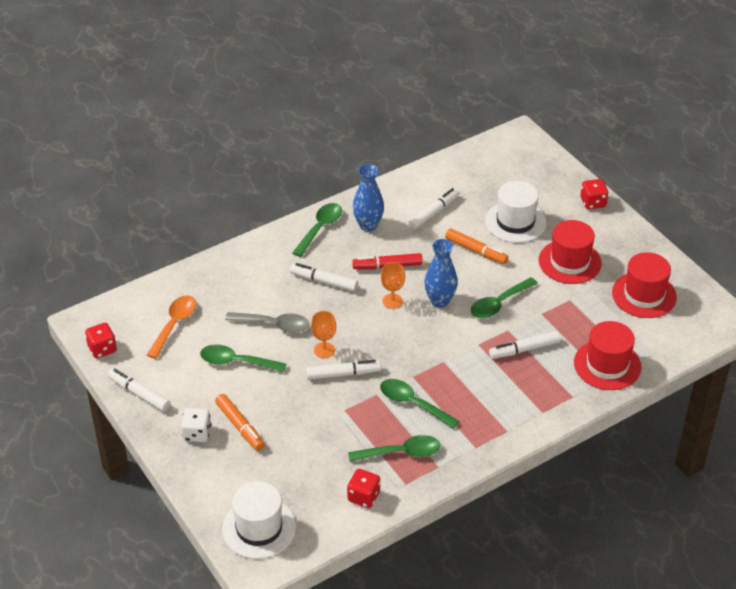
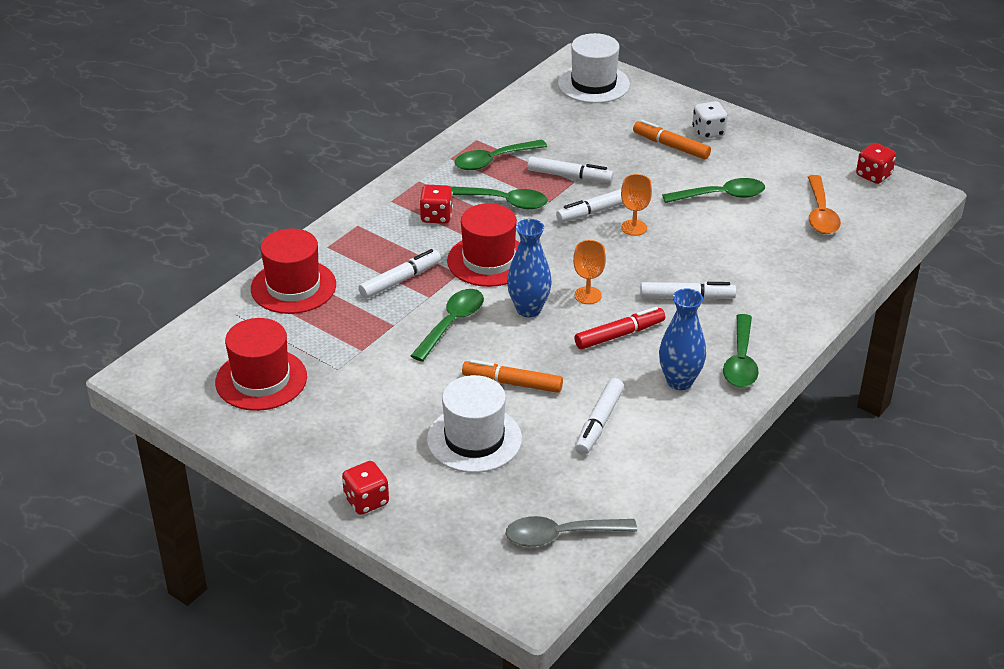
camera: 160 degrees right, 5 degrees down
(139, 394) = (795, 149): white marker -> white marker (569, 176)
(274, 325) = (709, 239): grey spoon -> grey spoon (560, 535)
(363, 497) = (511, 122): red dice -> red dice (436, 216)
(569, 262) = (375, 399): red hat -> red hat (488, 261)

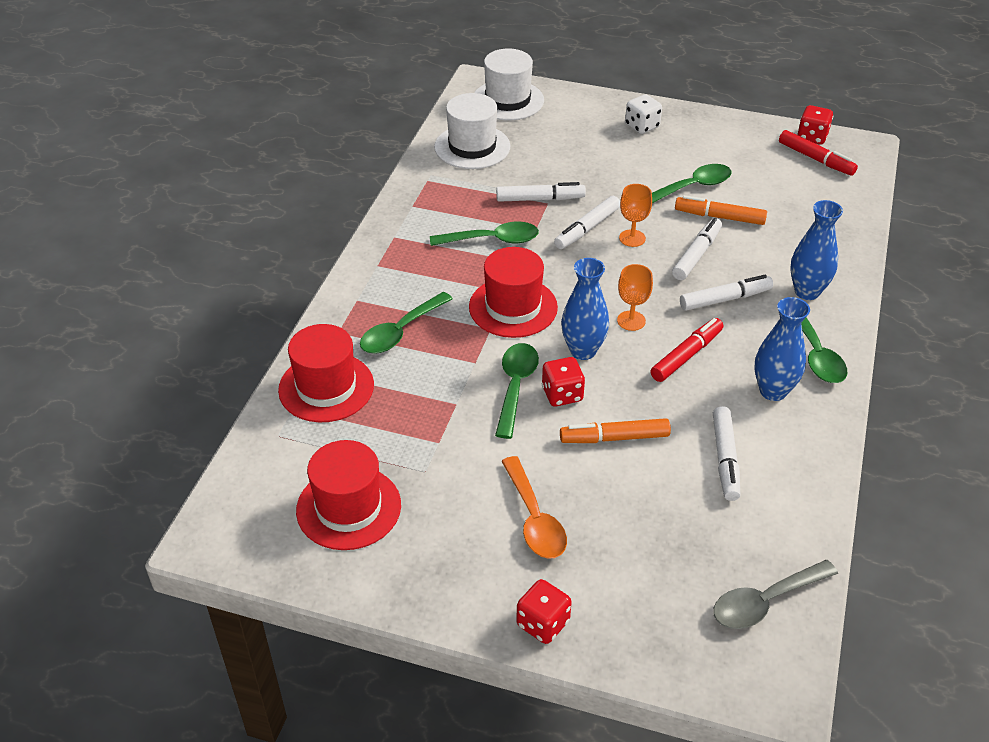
camera: 20 degrees left, 5 degrees up
(400, 280) = (435, 351): white marker -> white marker (696, 255)
(436, 216) = (433, 271): red dice -> red dice (562, 394)
(474, 439) = (613, 514): white hat -> white hat (472, 147)
(493, 160) = (457, 199): green spoon -> green spoon (400, 332)
(671, 146) = (616, 147): orange marker -> orange marker (719, 217)
(770, 308) = (807, 291): none -> blue vase
(820, 214) = (791, 184): orange spoon -> orange spoon (534, 519)
(862, 196) = (816, 159): none -> red marker

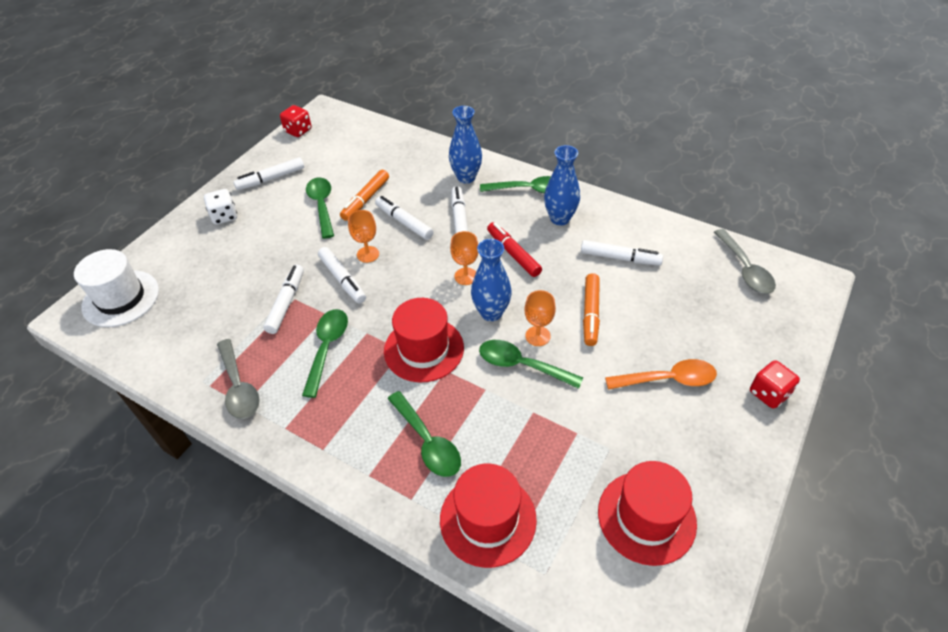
camera: 75 degrees left, 5 degrees up
(430, 198) = (239, 387): none -> grey spoon
(472, 147) = (177, 339): white hat -> none
(562, 394) = (537, 336): red dice -> orange goblet
(716, 140) = (271, 179): none -> white marker
(816, 159) = (325, 136): red marker -> none

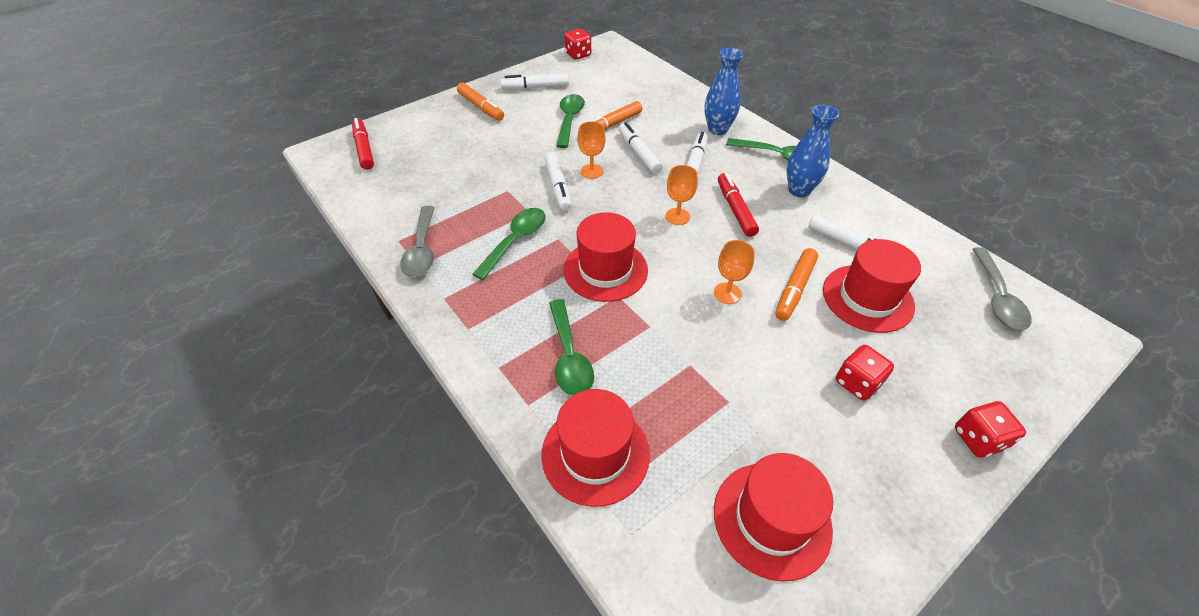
camera: 20 degrees right, 0 degrees up
(121, 298) = (364, 149): white hat -> red marker
(224, 216) = (481, 107): white dice -> orange marker
(286, 303) = (498, 192): white marker -> none
(491, 313) = (688, 257): blue vase -> none
(521, 365) = (698, 316): green spoon -> none
(650, 302) = (867, 298): none -> red hat
(668, 379) = (857, 383): orange spoon -> red dice

